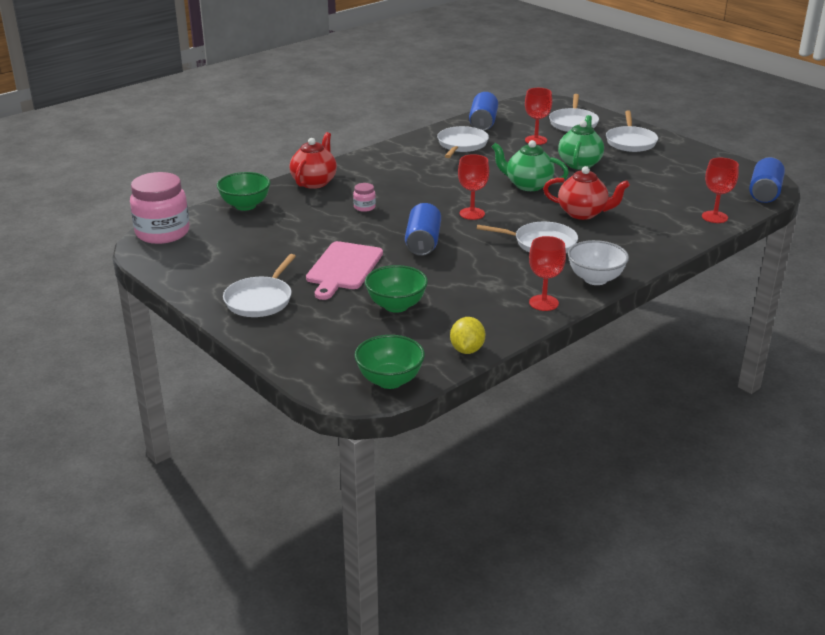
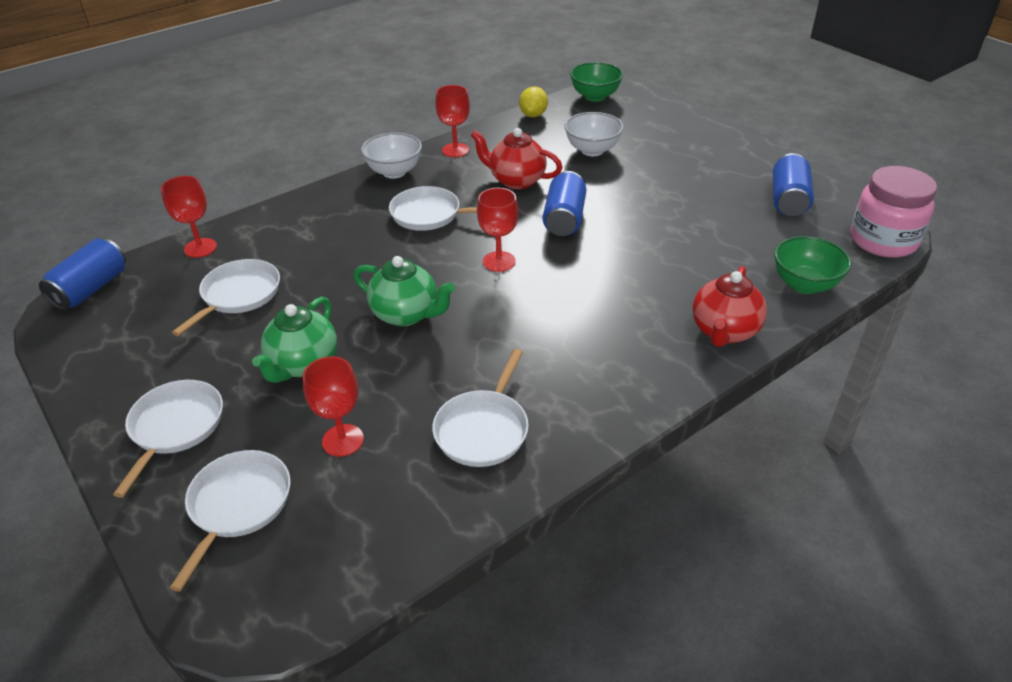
camera: 175 degrees left, 10 degrees up
(260, 300) = (723, 158): white pan -> white pan (239, 295)
(343, 268) = (649, 189): pink cutting board -> none
(364, 207) = (640, 277): pink jar -> none
(396, 306) = (592, 150): green bowl -> white bowl
(483, 123) = (423, 513): blue can -> blue can (788, 200)
(583, 213) = (358, 258): red teapot -> red teapot (516, 180)

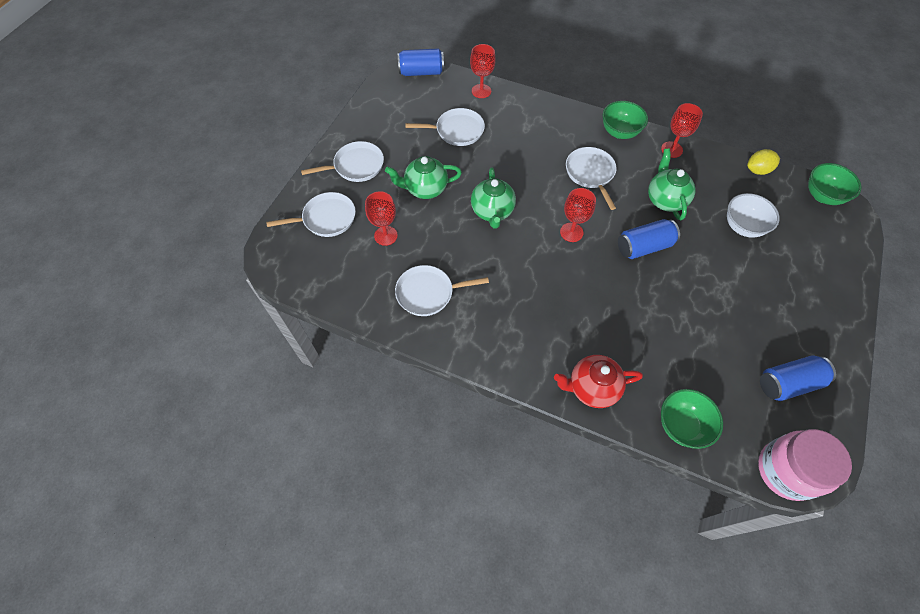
camera: 60 degrees right, 20 degrees up
(394, 172) = (619, 132): white bowl -> green bowl
(516, 180) = (665, 200): red teapot -> green teapot

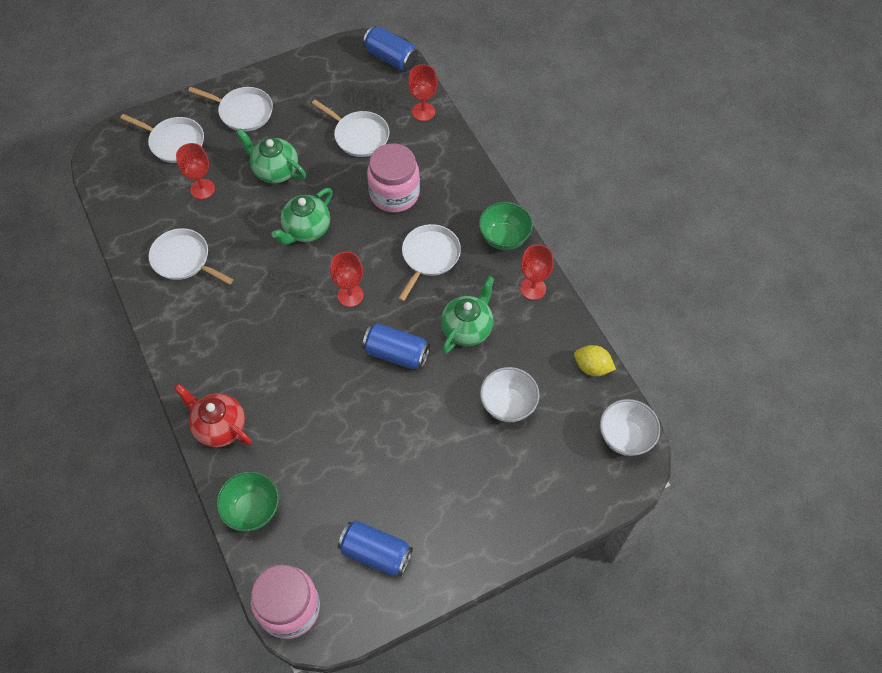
camera: 40 degrees right, 0 degrees up
(522, 151) = (394, 193): none -> pink jar
(822, 196) = (625, 437): green bowl -> white bowl

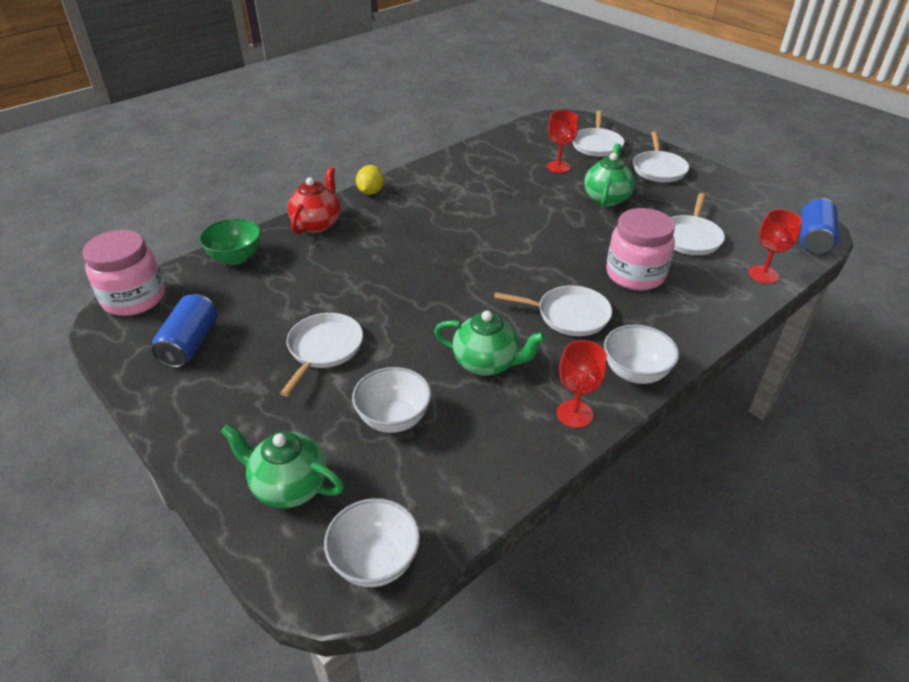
camera: 75 degrees right, 20 degrees down
(183, 259) = (480, 173): white pan -> white pan (324, 349)
(306, 229) = (551, 228): green teapot -> green teapot (289, 486)
(350, 295) = (489, 269): red goblet -> none
(396, 353) = (431, 314): blue can -> none
(504, 237) = (635, 373): green bowl -> white bowl
(592, 367) = (479, 500): yellow lemon -> yellow lemon (371, 192)

